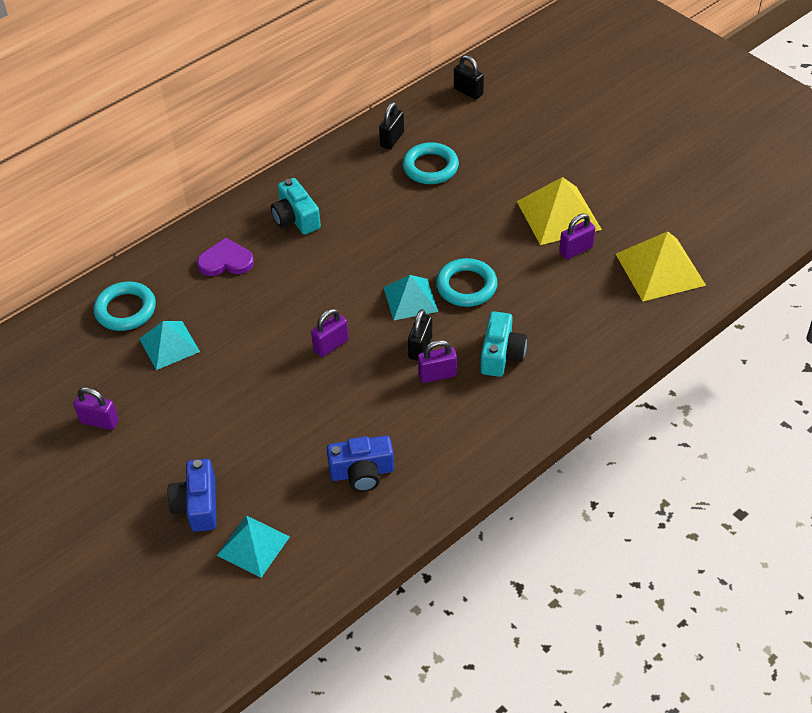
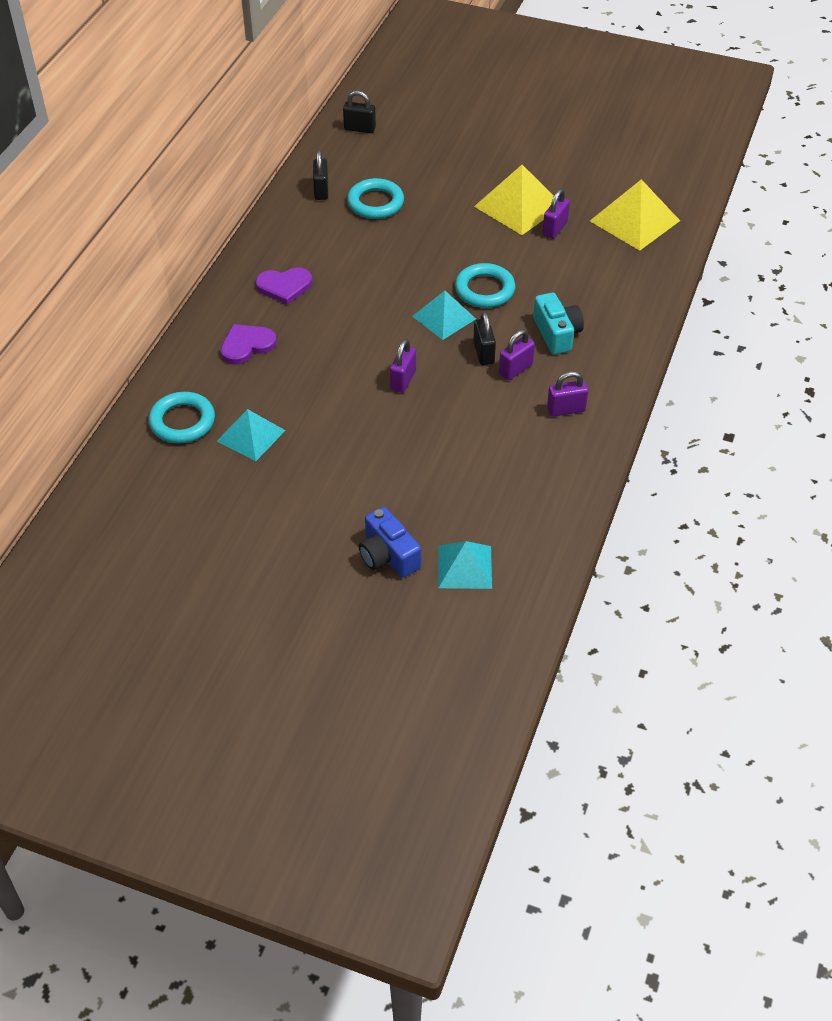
camera: 30 degrees left, 0 degrees up
(99, 421) = (237, 525): purple padlock -> purple padlock (566, 410)
(296, 218) = (284, 286): turquoise camera -> purple heart
(362, 473) = (512, 471): blue camera -> none

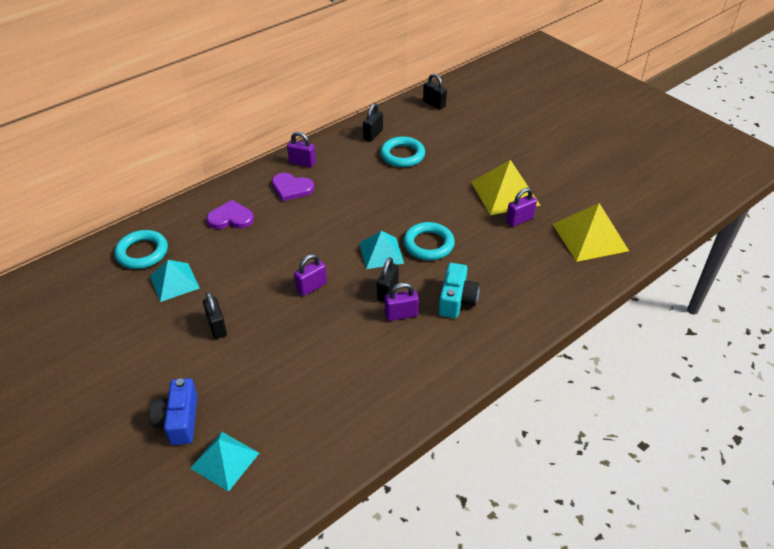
camera: 30 degrees right, 5 degrees down
(342, 458) = (217, 327): none -> black padlock
(566, 410) = (414, 365): purple padlock -> purple padlock (302, 163)

